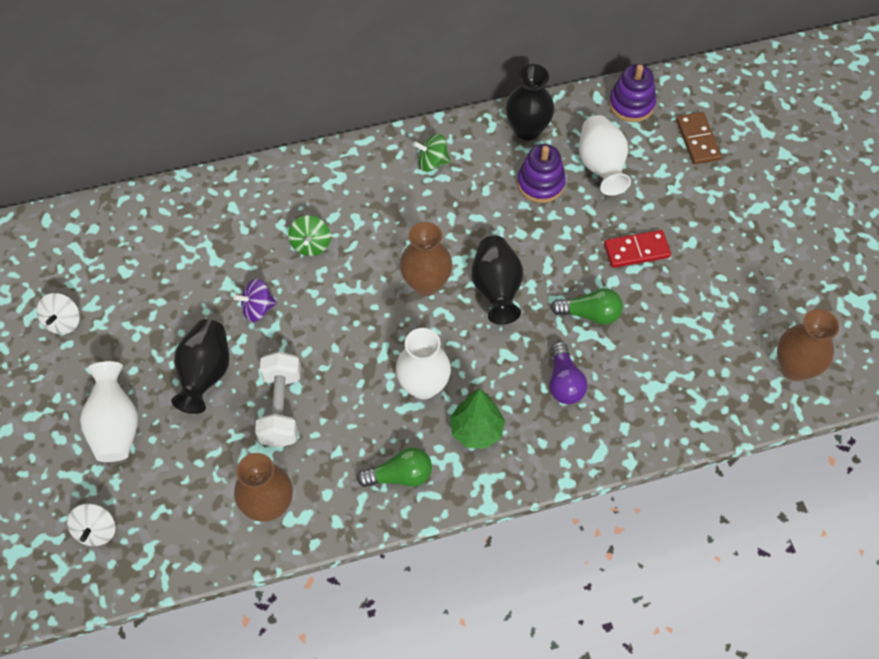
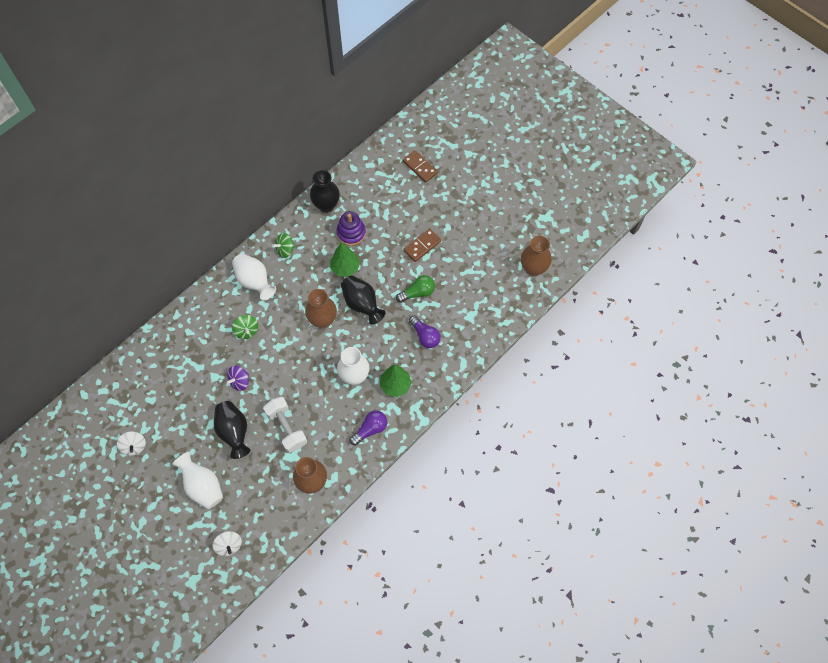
camera: 30 degrees left, 5 degrees up
(400, 476) = (370, 429): green light bulb -> purple light bulb
(503, 227) = (345, 268): none -> green tree
(601, 167) = (378, 207): white vase -> white vase (255, 282)
(631, 104) = (374, 163): purple stacking toy -> none
(636, 251) = (422, 246): red domino -> brown domino

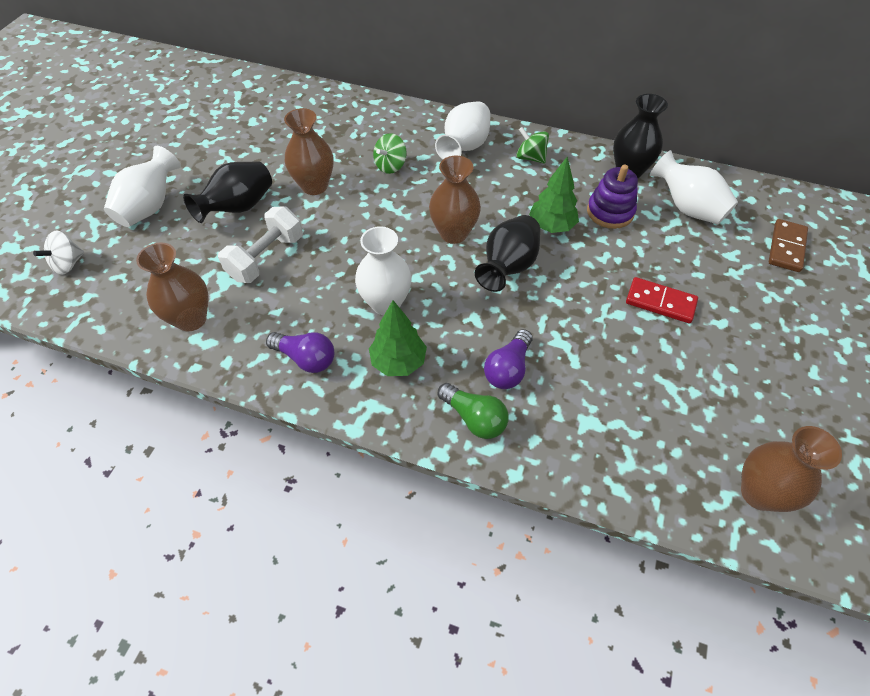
camera: 65 degrees right, 10 degrees down
(134, 446) = (186, 130): white spinning top -> none
(240, 381) = (314, 186): purple spinning top -> brown vase
(369, 194) = (687, 208): none -> white vase
(417, 293) = (576, 328): green light bulb -> green light bulb (474, 418)
(422, 246) = (660, 302): brown domino -> red domino

